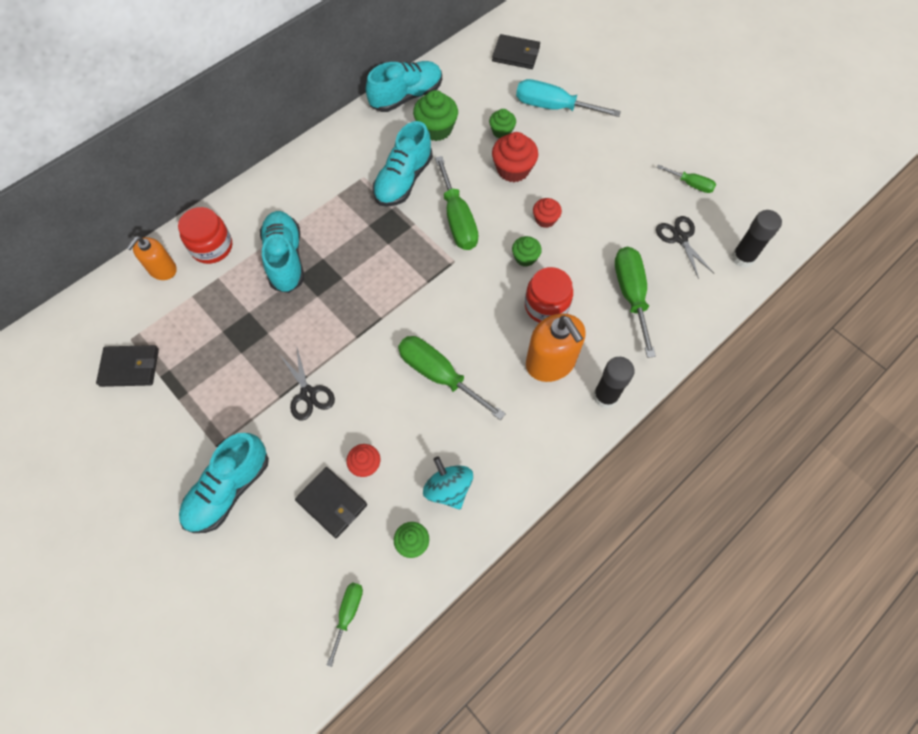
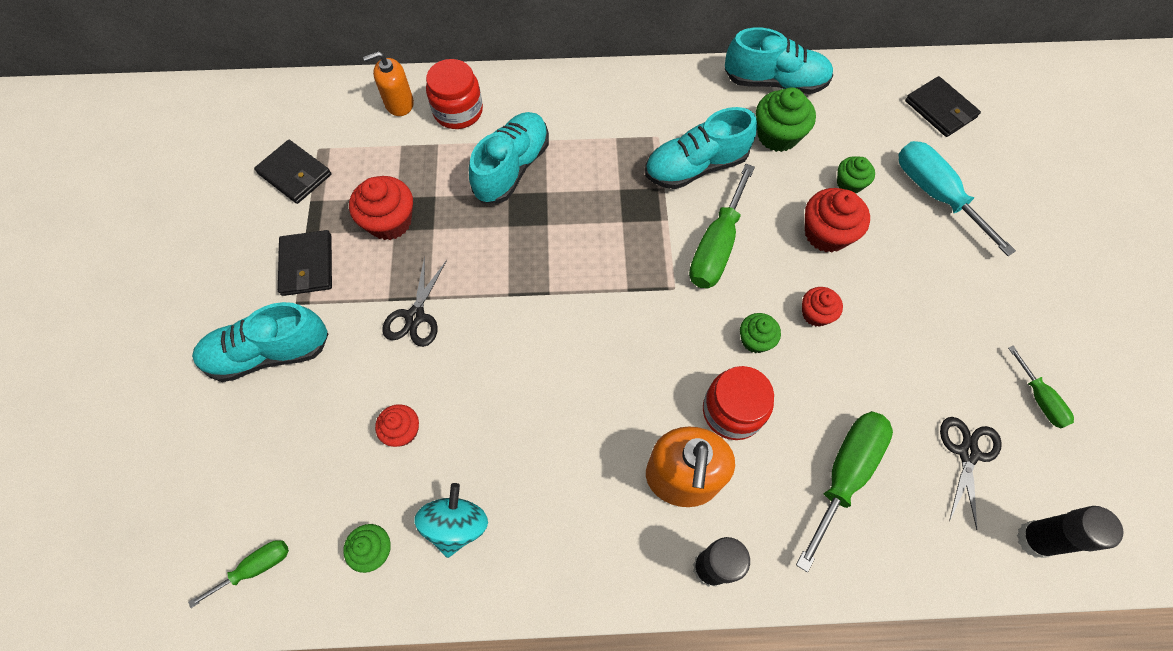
camera: 40 degrees right, 0 degrees up
(232, 349) = (390, 221): none -> red cupcake
(332, 503) = (340, 443): black wallet -> black wallet (307, 265)
(438, 375) = (552, 396): green screwdriver -> none

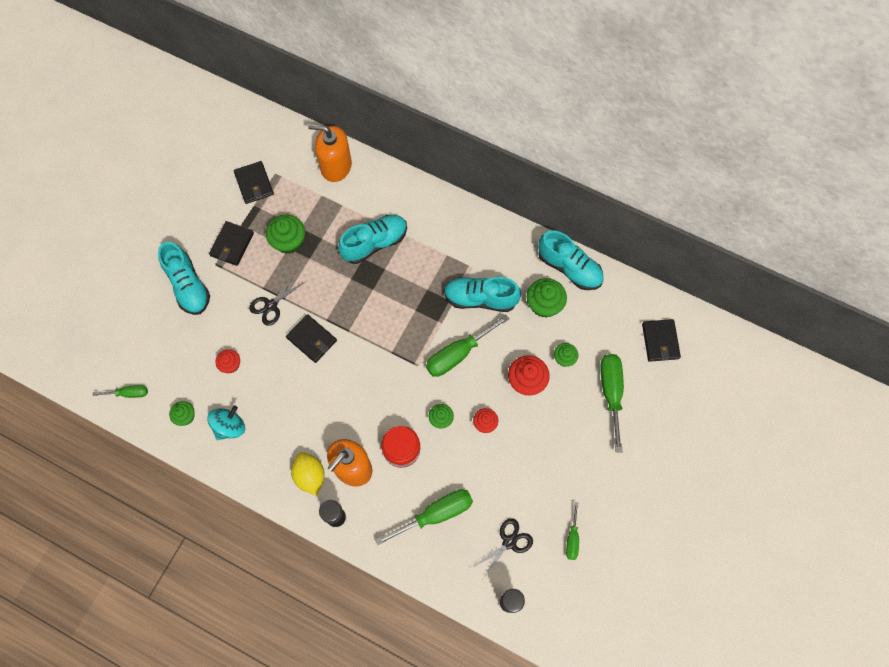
camera: 30 degrees right, 5 degrees up
(269, 353) = (188, 285): turquoise shoe -> turquoise shoe turned 135 degrees counterclockwise
(390, 221) = (289, 241): red cupcake -> green cupcake
(399, 103) = (336, 166): orange soap dispenser -> orange soap dispenser, size x1.59
(458, 111) = (366, 189): red jar -> none
(504, 331) = (312, 339): none -> black wallet
(628, 527) = (310, 476): none -> yellow lemon
(935, 194) = (611, 393): turquoise screwdriver -> green screwdriver

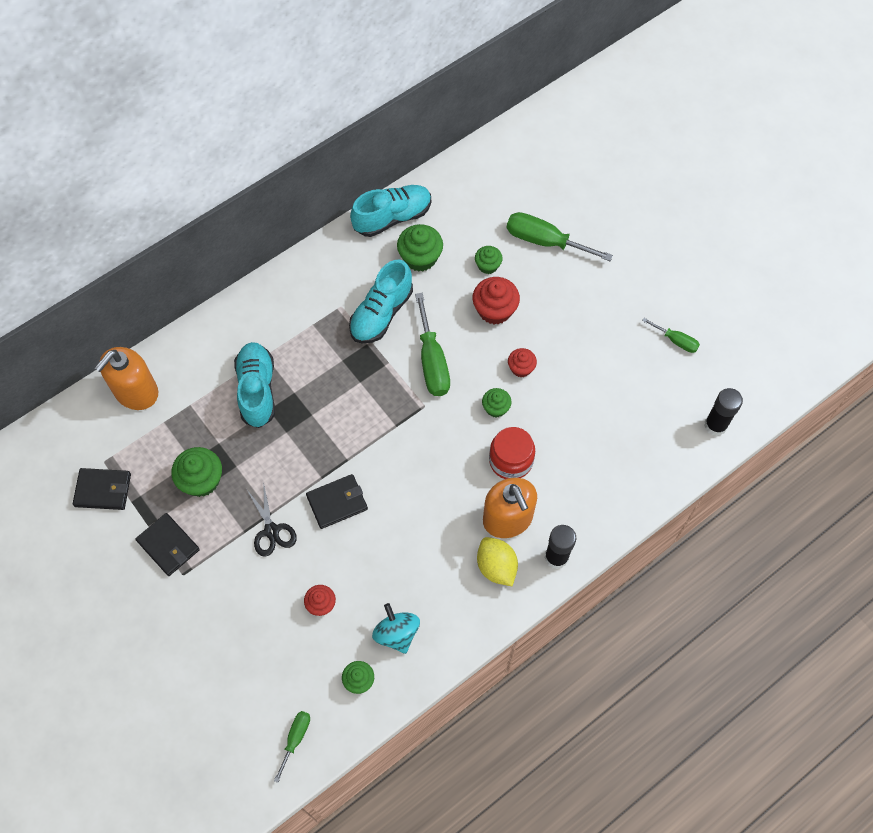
camera: 65 degrees left, 5 degrees down
(188, 285) = (193, 616): turquoise shoe -> none
(310, 476) = (496, 567): yellow lemon -> yellow lemon turned 60 degrees clockwise
(436, 514) = (596, 455): green screwdriver -> none
(509, 542) = (655, 399): black scissors -> none
(660, 341) = (513, 175): black wallet -> none

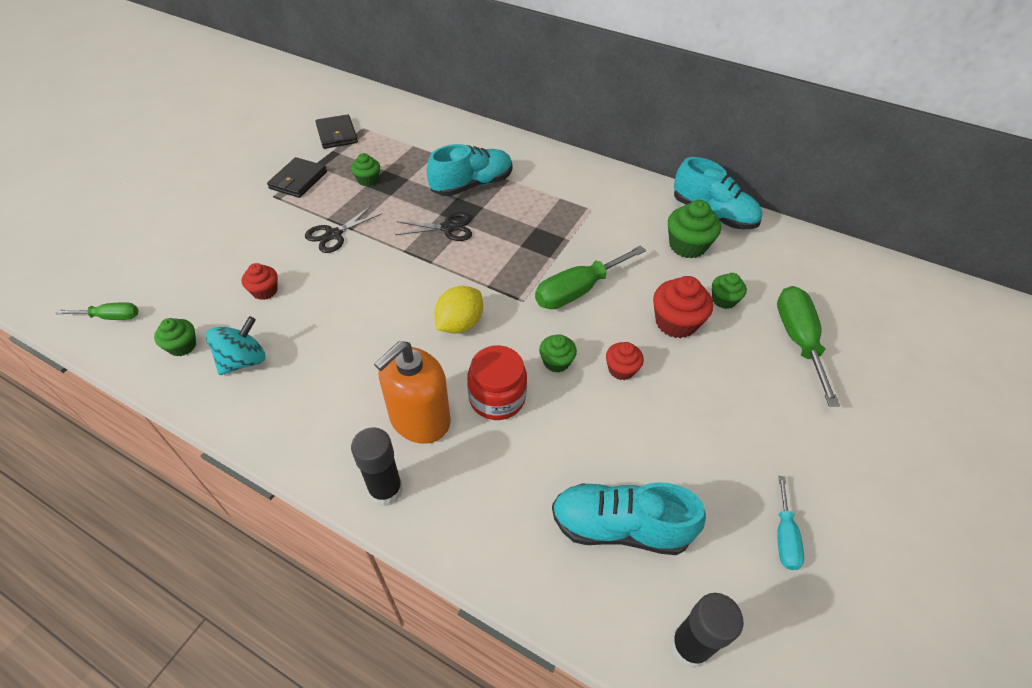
camera: 65 degrees right, 15 degrees down
(136, 392) = (432, 125): orange soap dispenser -> none
(201, 480) = (368, 180): green cupcake -> green cupcake, size x0.60
(309, 431) = (448, 228): none -> black scissors
(337, 502) = (381, 269): black wallet -> none
(381, 313) = (604, 237): turquoise shoe -> turquoise shoe (619, 527)
(496, 567) = (352, 428): yellow lemon -> yellow lemon (460, 324)
(676, 341) = (784, 536): green screwdriver -> turquoise screwdriver

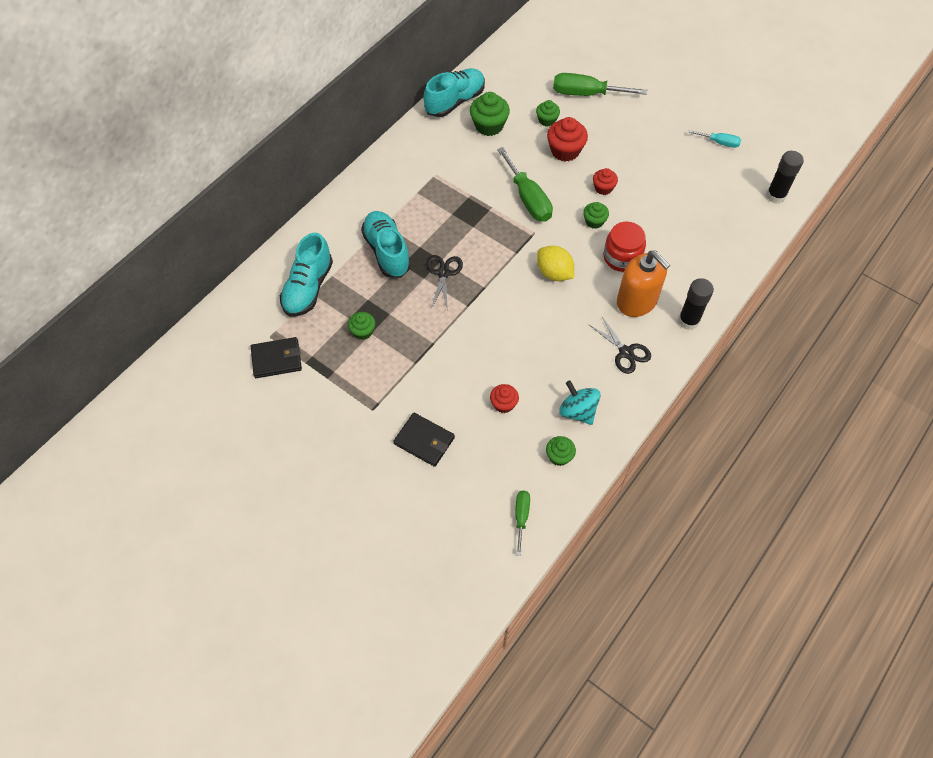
camera: 80 degrees left, 10 degrees up
(298, 180) = (351, 389): black wallet -> black wallet (424, 441)
(333, 235) = (439, 357): black scissors -> black scissors (626, 352)
(619, 527) = (713, 211): turquoise shoe -> turquoise shoe (308, 288)

